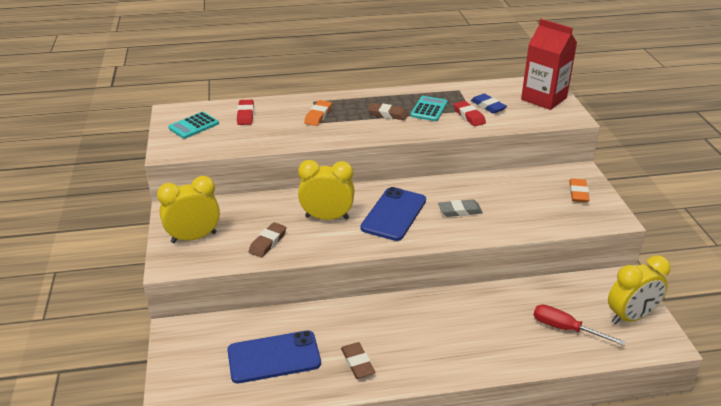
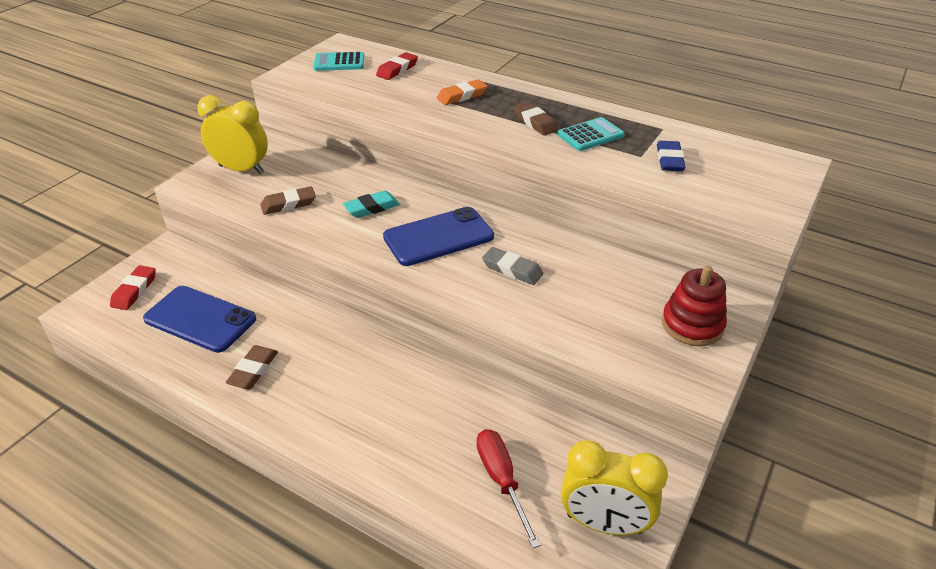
camera: 40 degrees right, 5 degrees up
(327, 217) = (371, 208): yellow clock -> turquoise eraser
(469, 116) = (627, 161): red eraser -> red eraser (134, 291)
(543, 99) = (762, 181): red carton -> none
(578, 193) = (692, 325): orange eraser -> red stacking toy

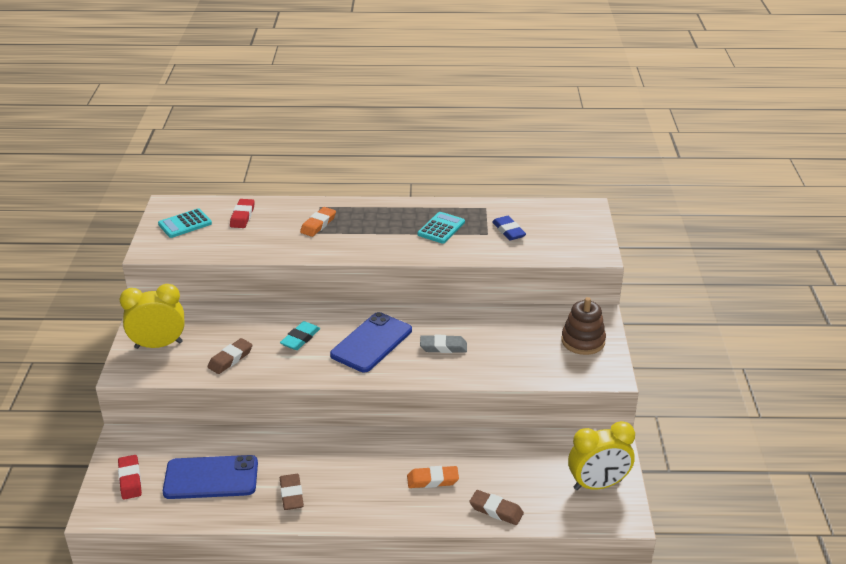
camera: 30 degrees left, 5 degrees down
(407, 421) = (432, 480): none -> orange eraser
(501, 480) = (521, 488): red screwdriver -> none
(535, 122) = (393, 230): brown eraser -> brown eraser (496, 510)
(692, 325) = (583, 341): red stacking toy -> brown stacking toy

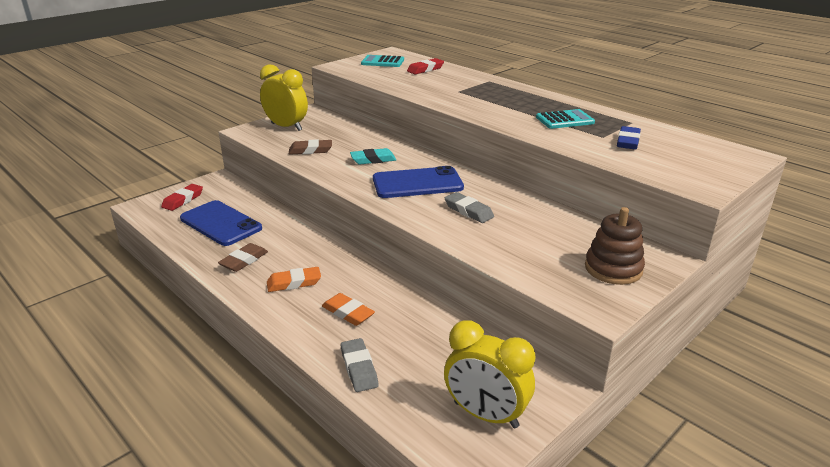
camera: 45 degrees right, 5 degrees down
(318, 224) = (468, 88): orange eraser -> orange eraser (294, 283)
(496, 510) = (359, 368): brown eraser -> grey eraser

